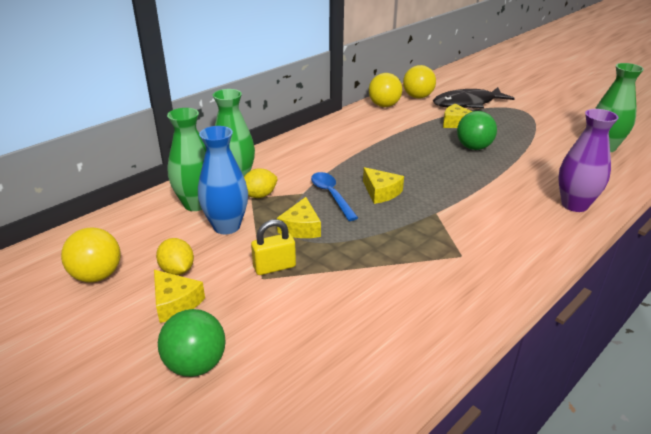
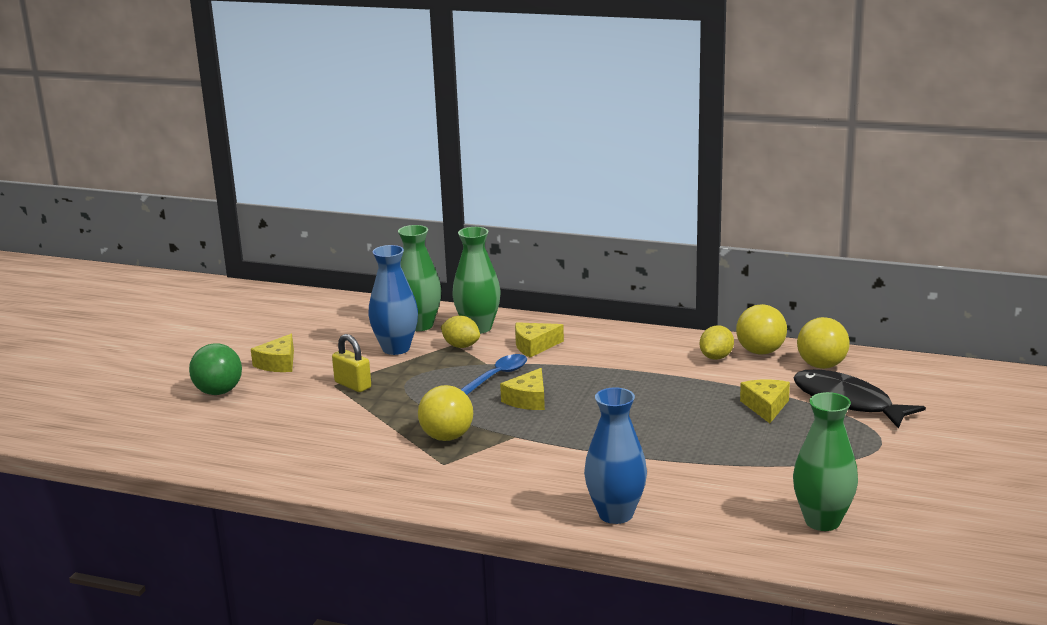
camera: 65 degrees right, 10 degrees down
(97, 275) = (289, 326): yellow ball -> yellow ball (447, 437)
(177, 270) = (318, 350): yellow lemon -> yellow lemon (716, 357)
(301, 228) = (423, 379): yellow cheese -> yellow cheese (534, 346)
(473, 147) = (703, 430): green ball -> none
(574, 205) = (616, 514): purple vase -> blue vase

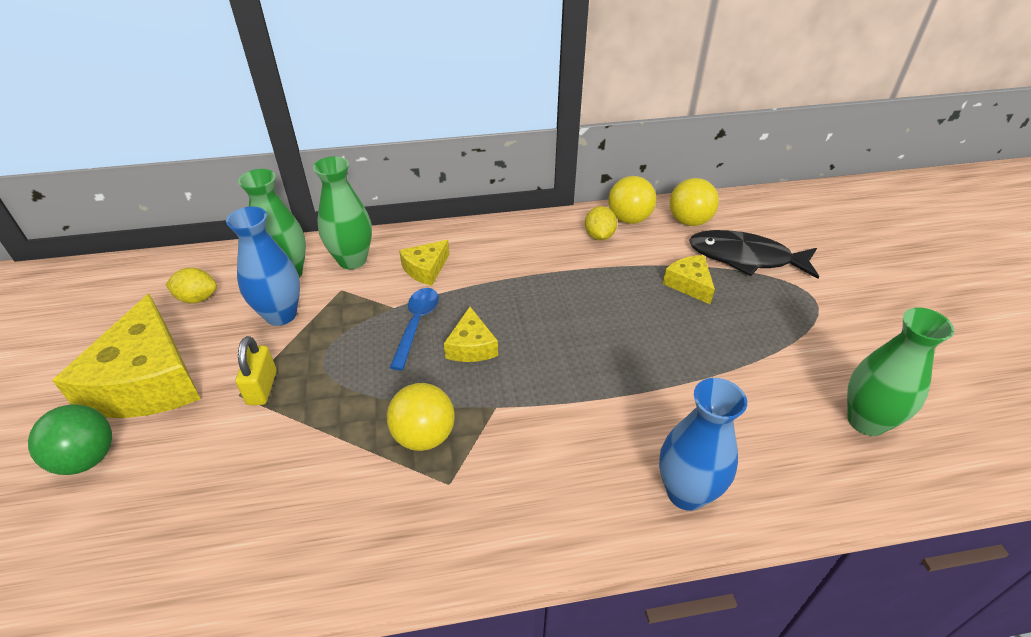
camera: 30 degrees left, 20 degrees up
(278, 363) = (147, 381): yellow cheese -> yellow cheese, size x2.08
(353, 385) = (262, 387): yellow padlock -> yellow padlock turned 75 degrees clockwise
(461, 346) = (350, 290): yellow lemon -> yellow lemon (197, 298)

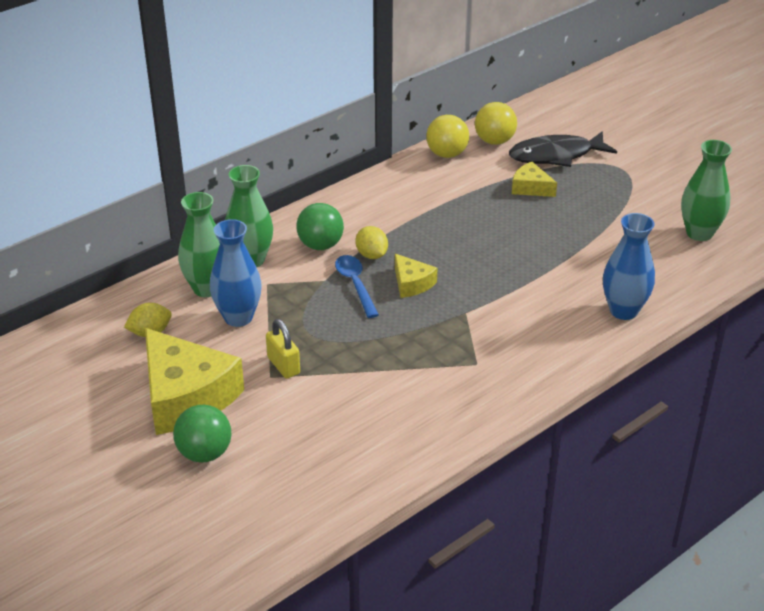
camera: 30 degrees left, 5 degrees down
(424, 436) = (434, 346): yellow ball -> none
(425, 269) = (320, 245): yellow cheese -> green ball
(599, 236) = (435, 175): yellow lemon -> yellow lemon (371, 255)

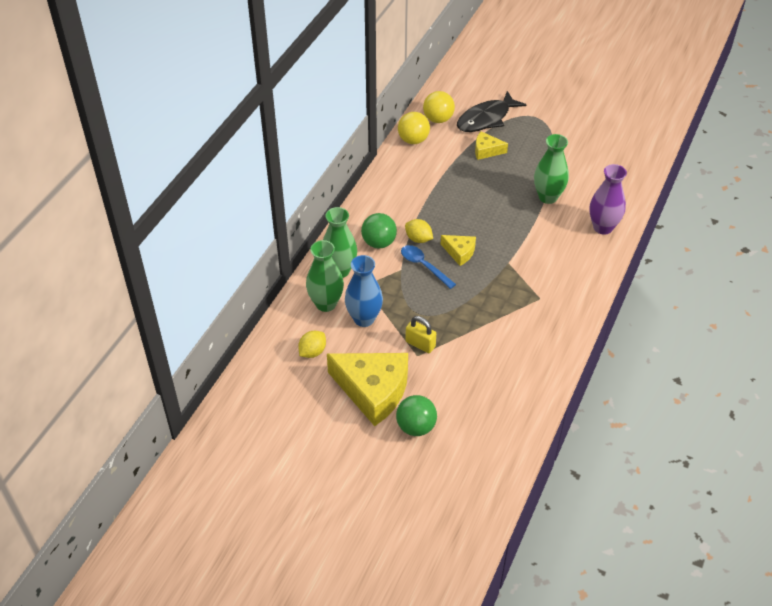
camera: 25 degrees left, 10 degrees up
(623, 311) = (603, 227): blue vase -> purple vase
(699, 233) = (612, 153): green vase -> green vase (548, 197)

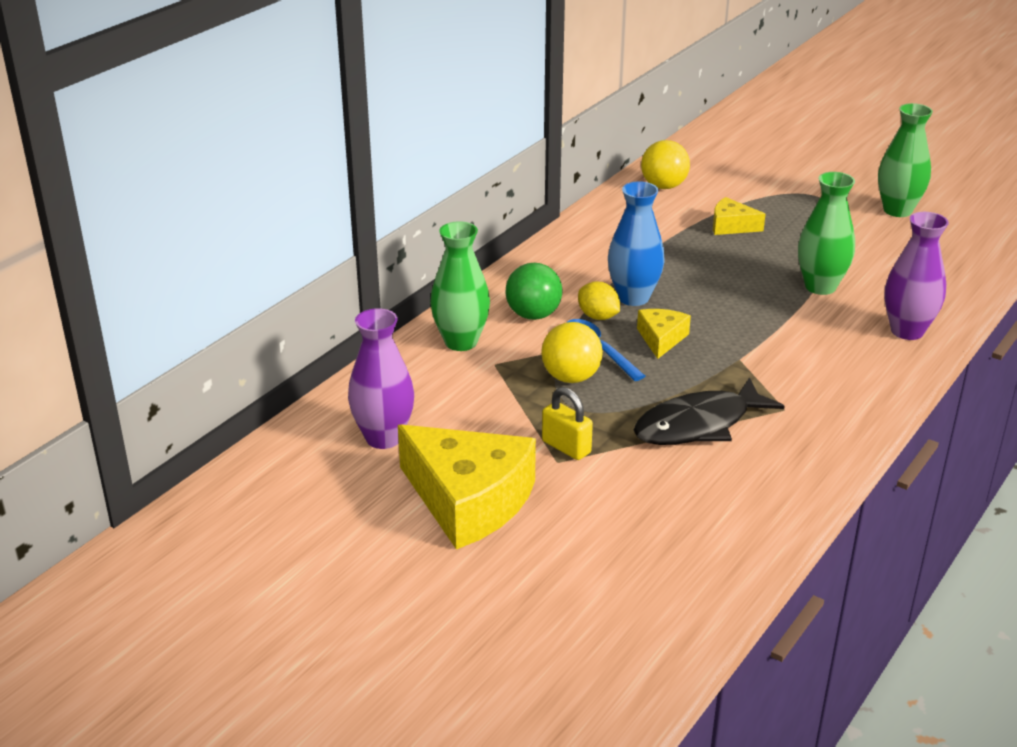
camera: 10 degrees right, 15 degrees down
(312, 352) = (383, 438): yellow lemon -> purple vase
(326, 304) = (425, 380): green vase -> green vase (897, 210)
(364, 319) = (482, 404): blue vase -> blue vase (633, 297)
(413, 140) = (620, 205): yellow ball -> yellow ball (571, 377)
(416, 427) = (528, 559): green ball -> none
(459, 252) = (661, 339): yellow cheese -> yellow cheese turned 120 degrees counterclockwise
(486, 119) = (738, 192): black fish -> black fish (698, 425)

